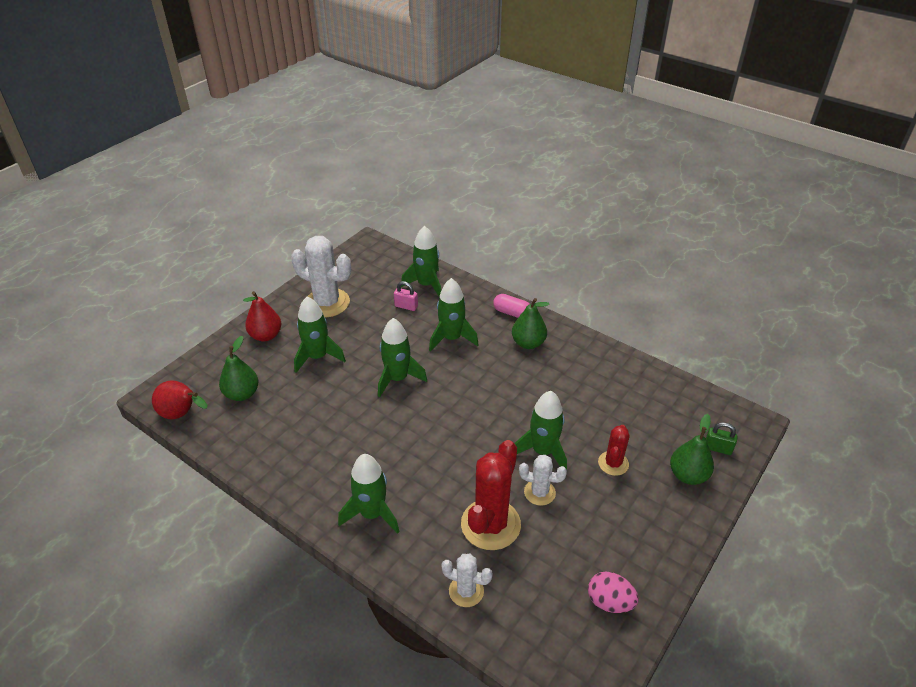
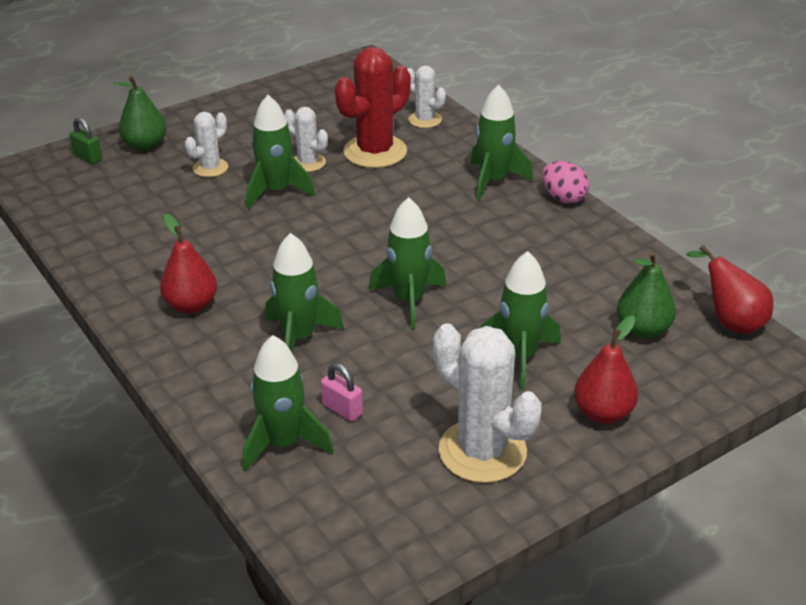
camera: 160 degrees left, 5 degrees down
(512, 313) = (176, 355): pink capsule -> none
(528, 343) = (191, 305): green pear -> red pear
(609, 602) = (305, 94): pink egg -> pink egg (563, 198)
(613, 463) = (210, 168): red cactus -> white cactus

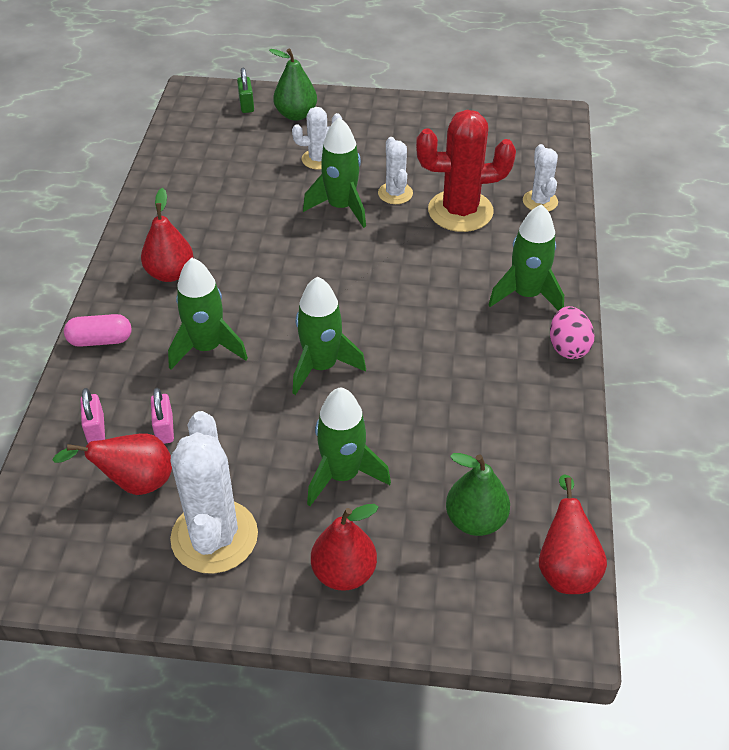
camera: 40 degrees right, 10 degrees up
(195, 383) = (100, 340): none -> pink capsule
(283, 444) = (96, 429): green rocket -> pink padlock
(369, 458) = (134, 482): none -> red pear

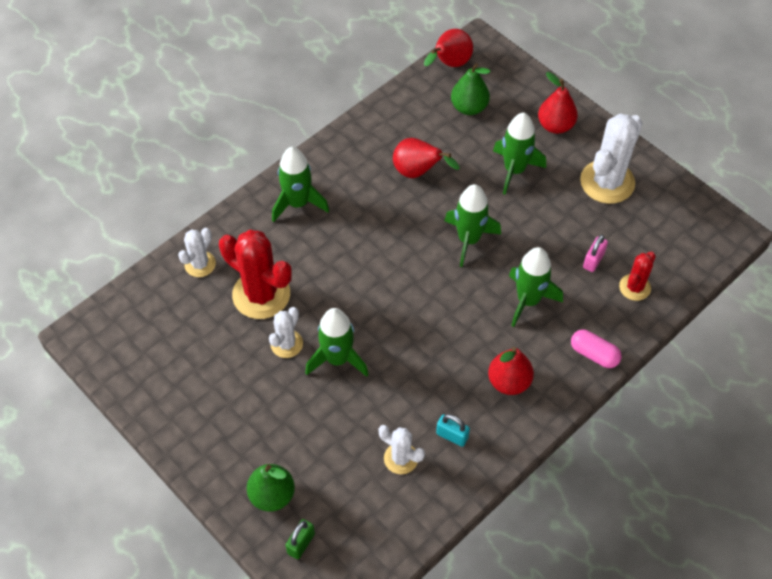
camera: 140 degrees left, 10 degrees up
(96, 429) = (634, 287): pink padlock -> red cactus
(134, 482) = (631, 238): red pear -> red pear (418, 172)
(189, 213) = (452, 436): none -> turquoise padlock
(318, 159) = (306, 423): white cactus -> white cactus (401, 458)
(568, 347) = (316, 156): pink egg -> none

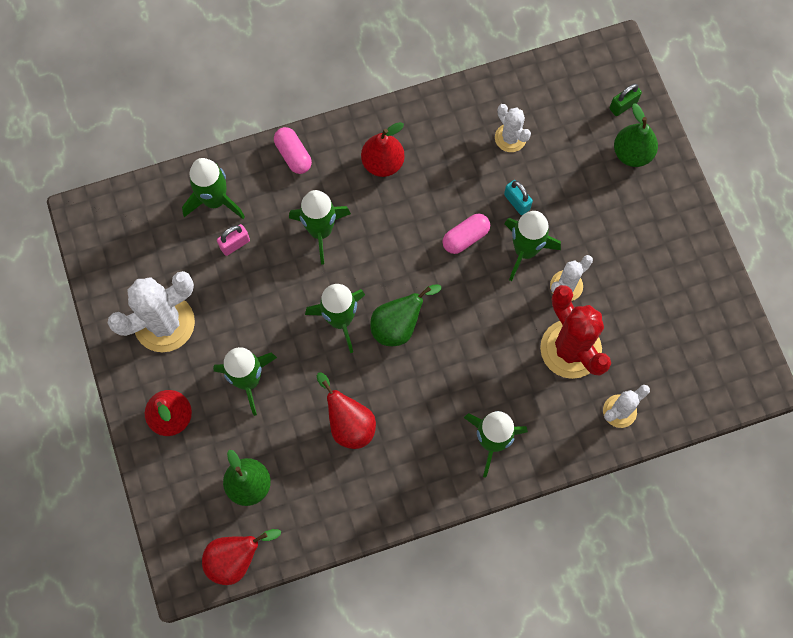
camera: 155 degrees left, 15 degrees up
(397, 347) = (465, 237): none -> pink capsule
(418, 254) = (398, 325): none -> green pear
(452, 436) = (457, 138): turquoise padlock -> turquoise padlock (517, 202)
(634, 287) = (215, 201): red cactus -> green rocket

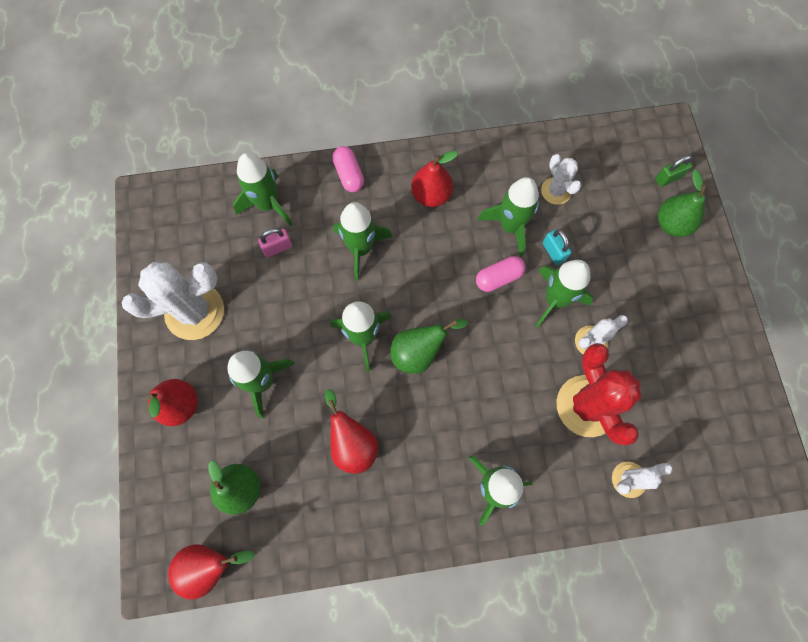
camera: 10 degrees right, 0 degrees up
(469, 183) = (510, 226): none -> green rocket

